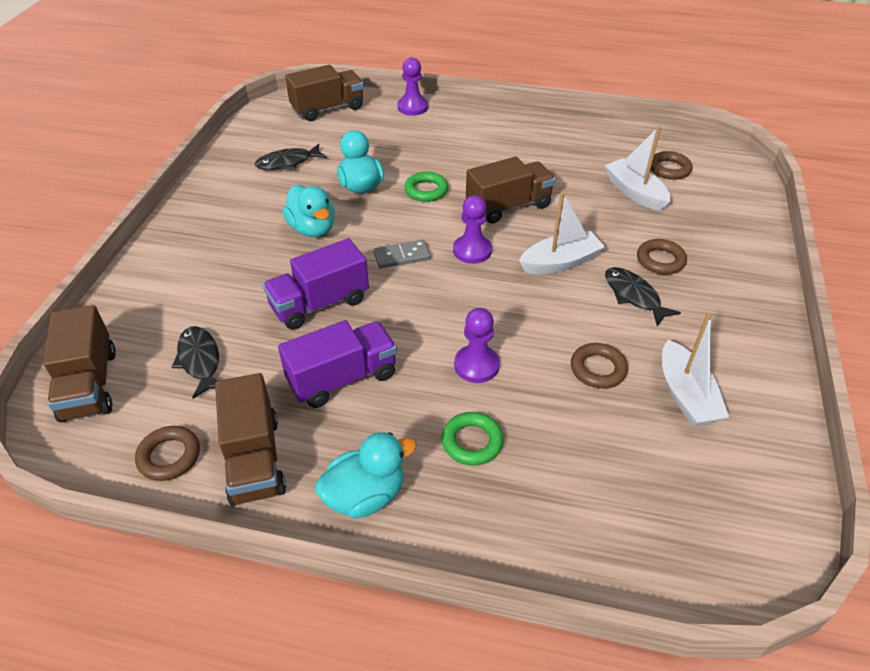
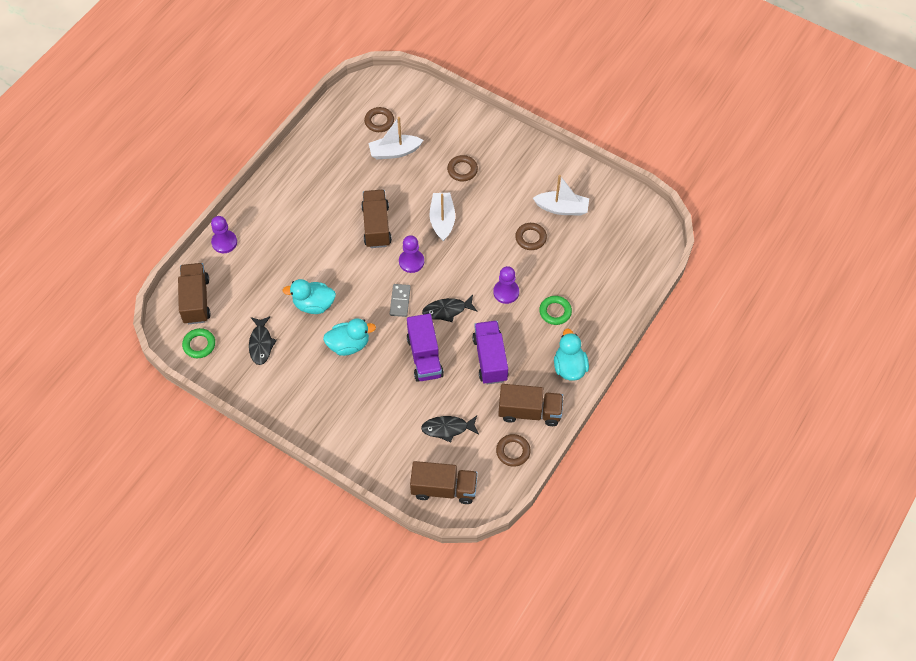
camera: 70 degrees left, 15 degrees up
(426, 190) = (337, 267): green ring -> green ring (199, 345)
(634, 296) = (485, 197): black fish -> black fish (447, 310)

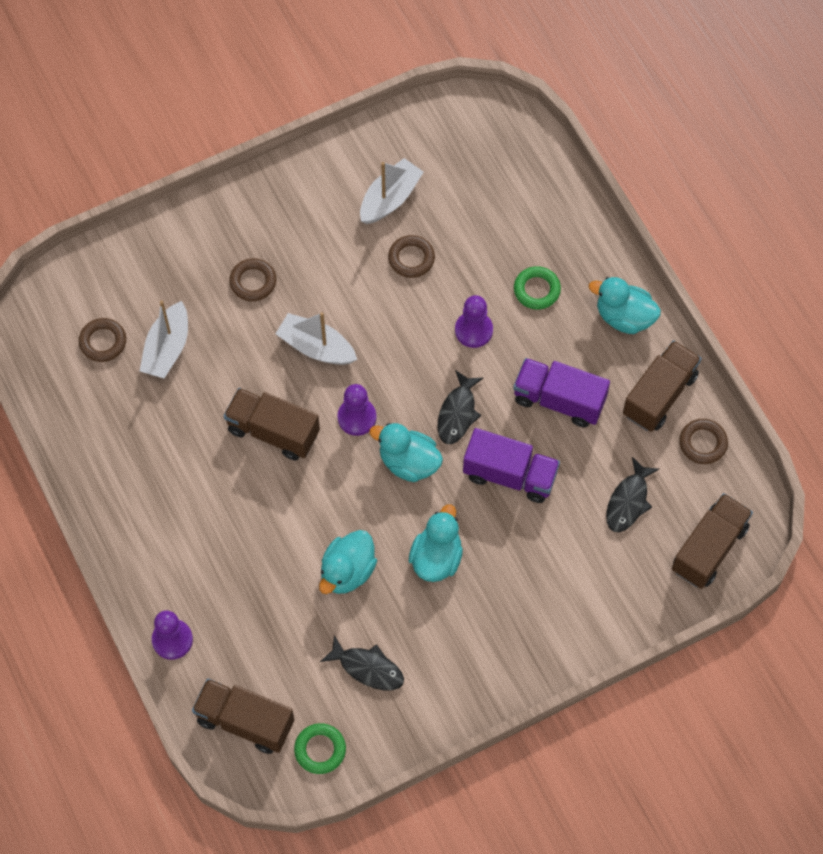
camera: 60 degrees left, 5 degrees up
(400, 301) = (408, 462): grey domino -> turquoise duck

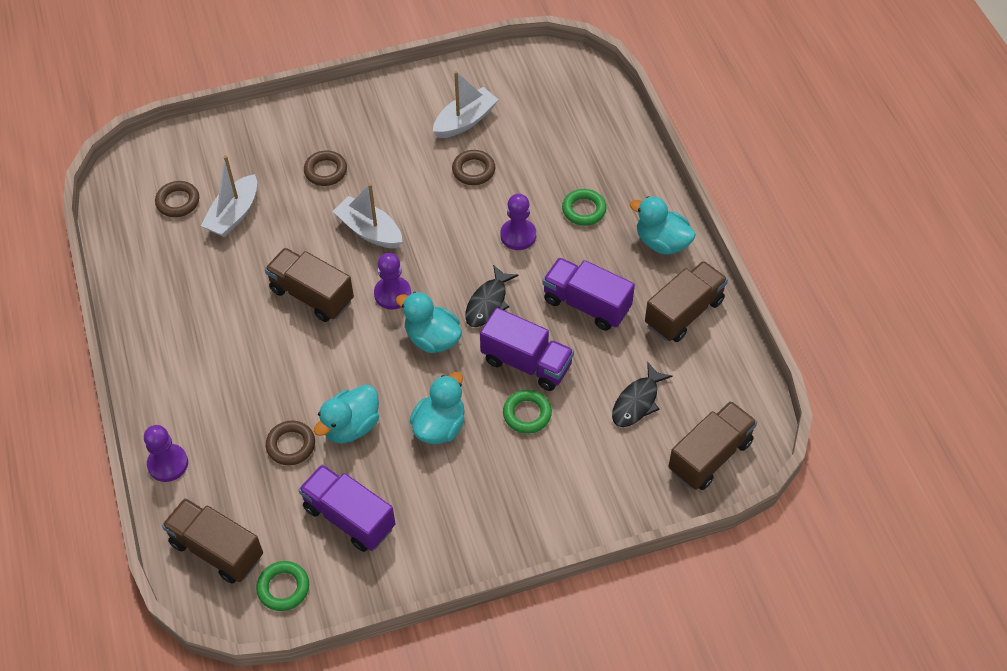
camera: 10 degrees right, 10 degrees down
(367, 668) = (349, 517): black fish -> purple truck
(521, 531) = (527, 414): none -> green ring
(703, 443) = (719, 360): brown ring -> brown ring (291, 445)

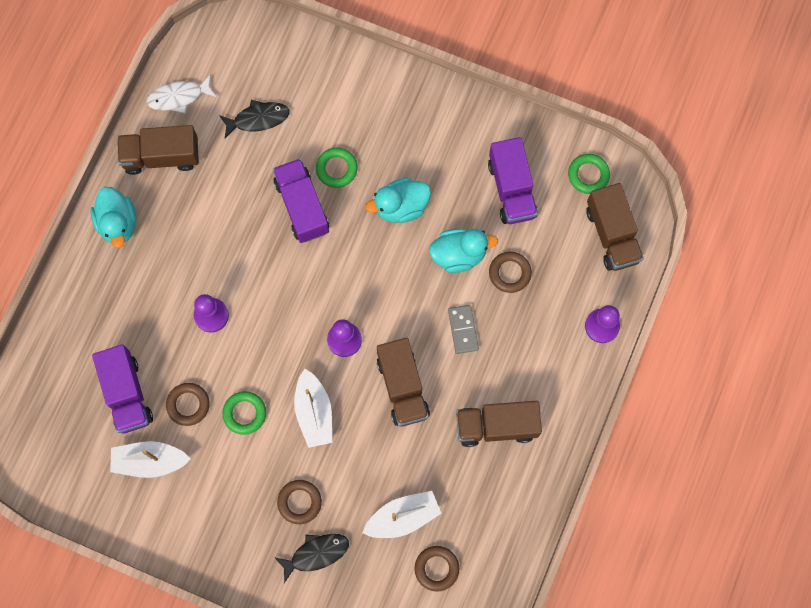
camera: 140 degrees left, 20 degrees up
(296, 371) = (463, 329): none -> grey domino
(432, 339) = (348, 278): turquoise duck -> none
(488, 303) = (284, 276): black fish -> black fish (316, 554)
(584, 210) = (143, 298): green ring -> green ring (244, 413)
(586, 304) = (219, 217): purple truck -> purple truck (127, 394)
(710, 456) = (250, 47): brown truck -> brown truck (496, 426)
(723, 367) = (179, 97): none -> white fish

